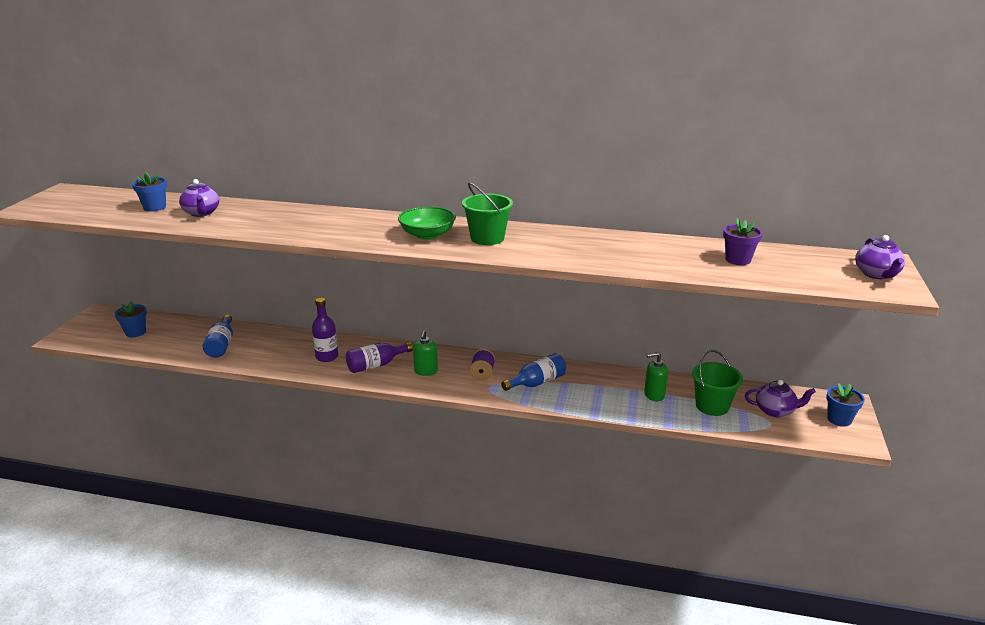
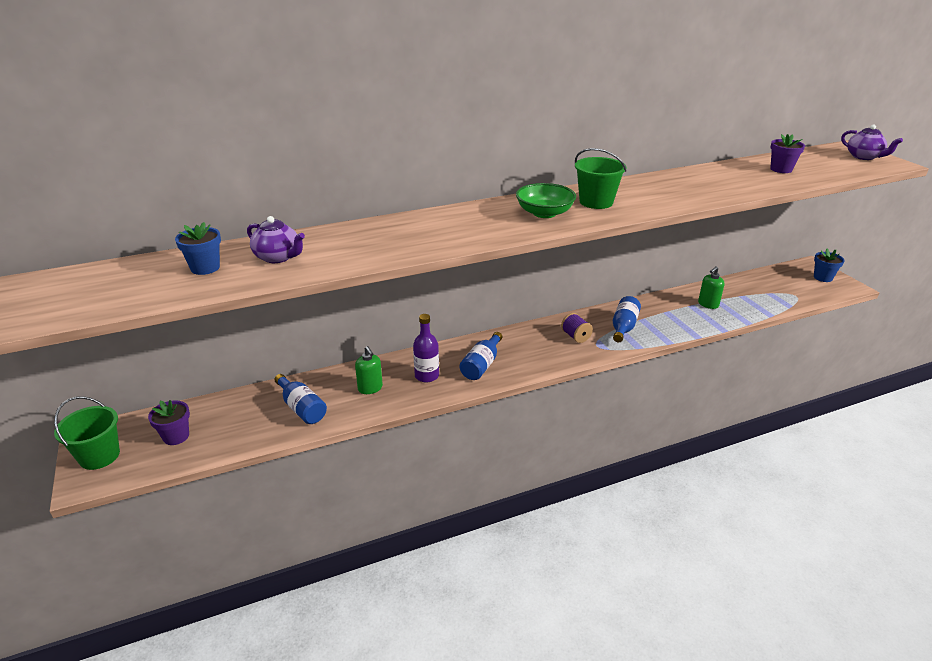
camera: 35 degrees left, 5 degrees up
(135, 332) = (176, 436): blue flower pot -> purple flower pot
(376, 365) = (481, 365): purple bottle -> blue bottle
(426, 371) = (530, 353): green soap dispenser -> green soap dispenser (370, 388)
(712, 406) = (750, 297): green bucket -> green bucket (99, 456)
(775, 411) = (786, 286): purple teapot -> none

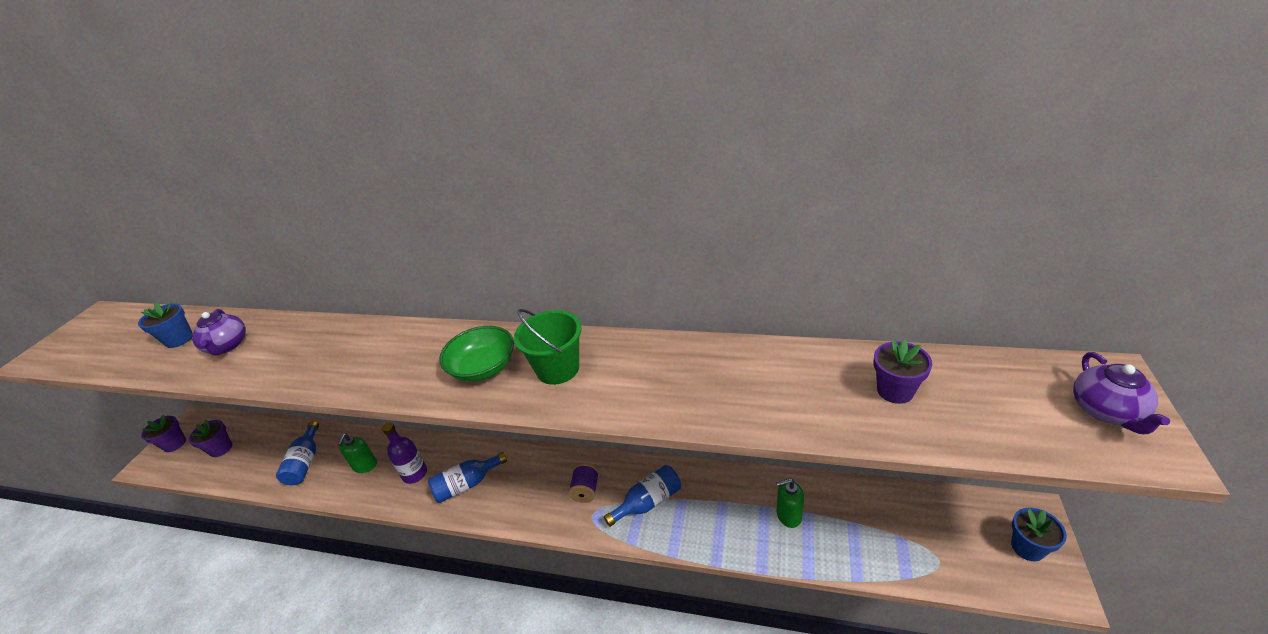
camera: 40 degrees right, 5 degrees up
(99, 456) = (175, 444): green bucket -> purple flower pot

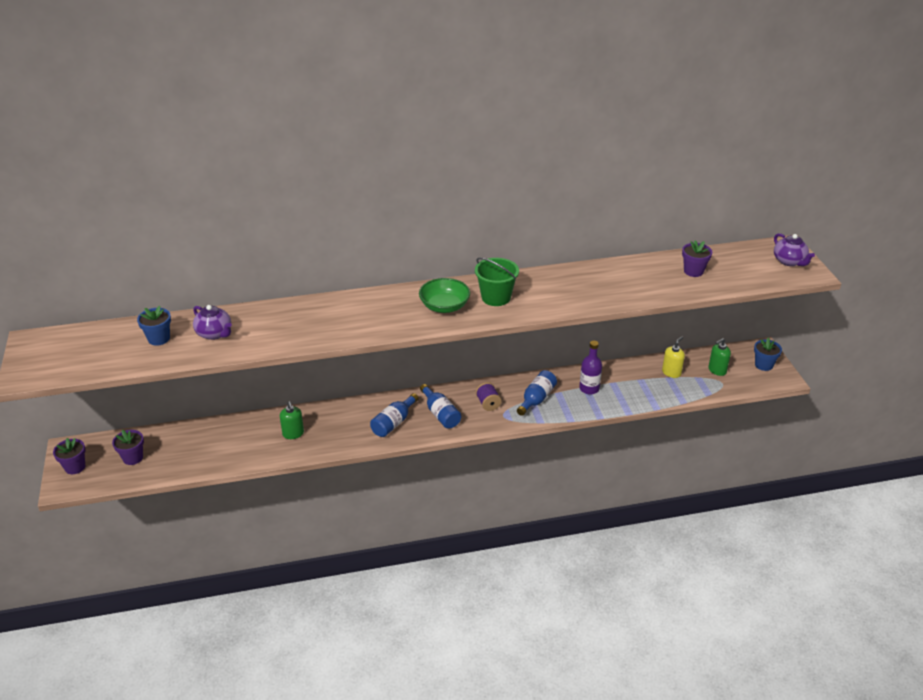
camera: 30 degrees left, 0 degrees up
(305, 462) = (233, 445): blue bottle -> blue bottle (440, 414)
(415, 474) = (343, 428): purple bottle -> purple bottle (589, 388)
(788, 515) = (629, 383): green soap dispenser -> green soap dispenser (717, 370)
(861, 515) = (671, 372): none -> yellow soap dispenser

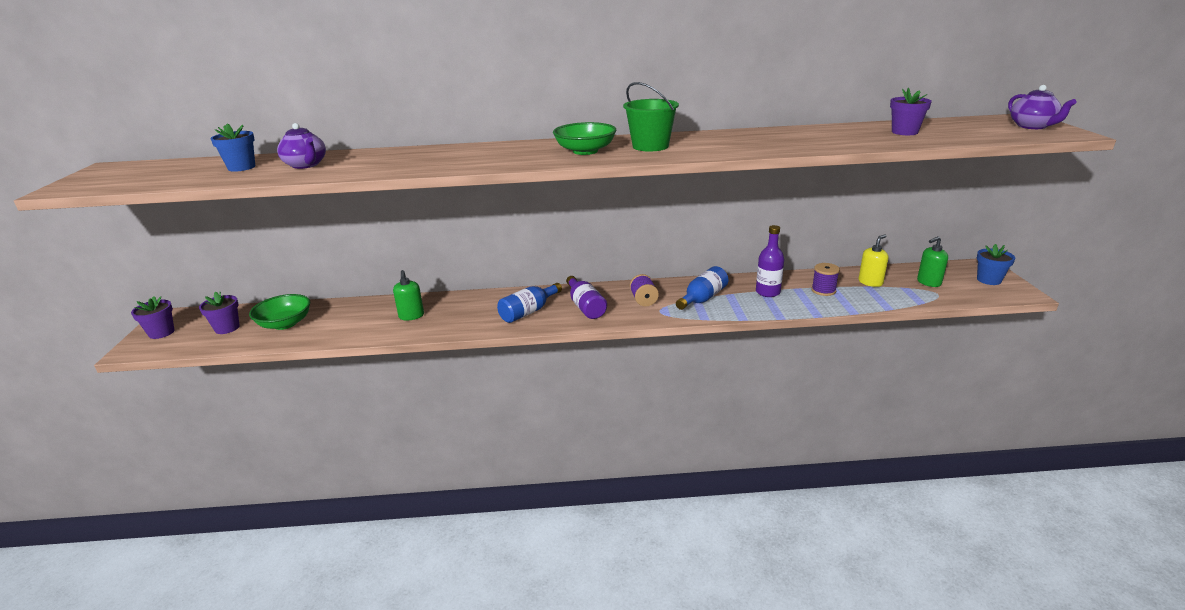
camera: 10 degrees right, 10 degrees down
(183, 449) = (285, 324): none -> green bowl
(440, 414) = (585, 307): blue bottle -> purple bottle
(634, 384) = (823, 290): none -> purple spool

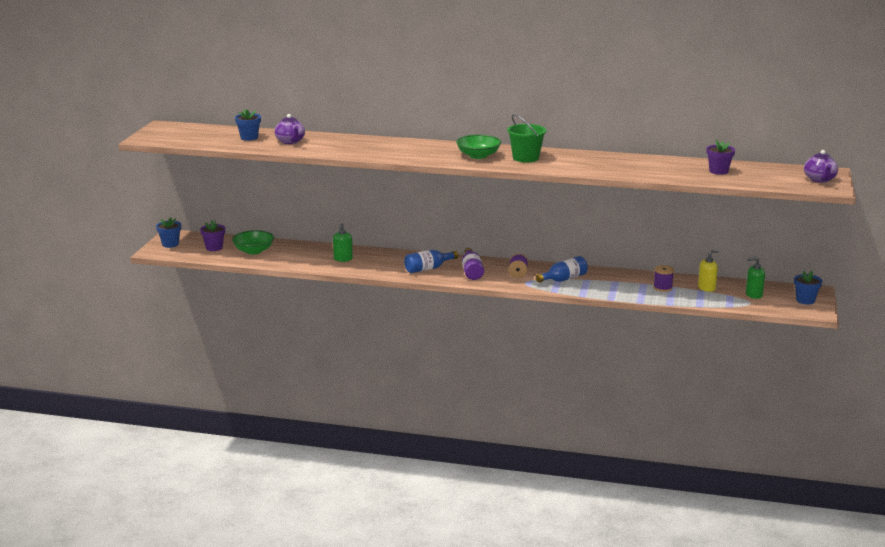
camera: 15 degrees right, 5 degrees down
(161, 333) = (170, 244): purple flower pot -> blue flower pot
(767, 292) = (618, 282): purple bottle -> none

